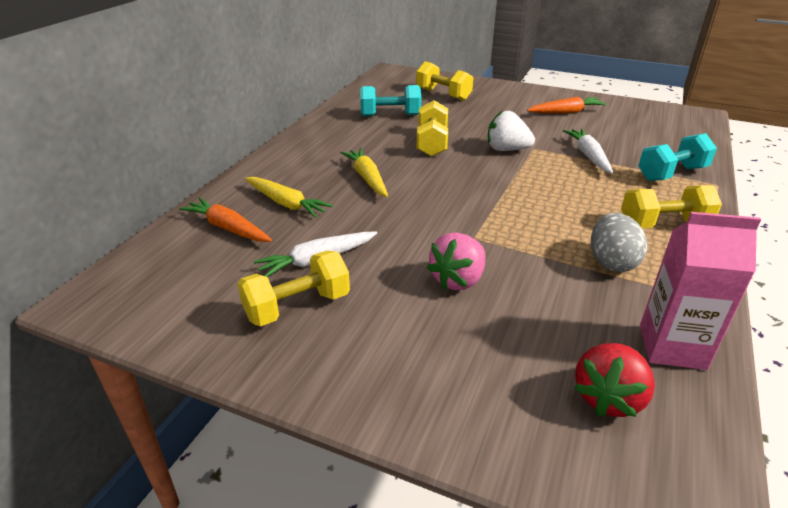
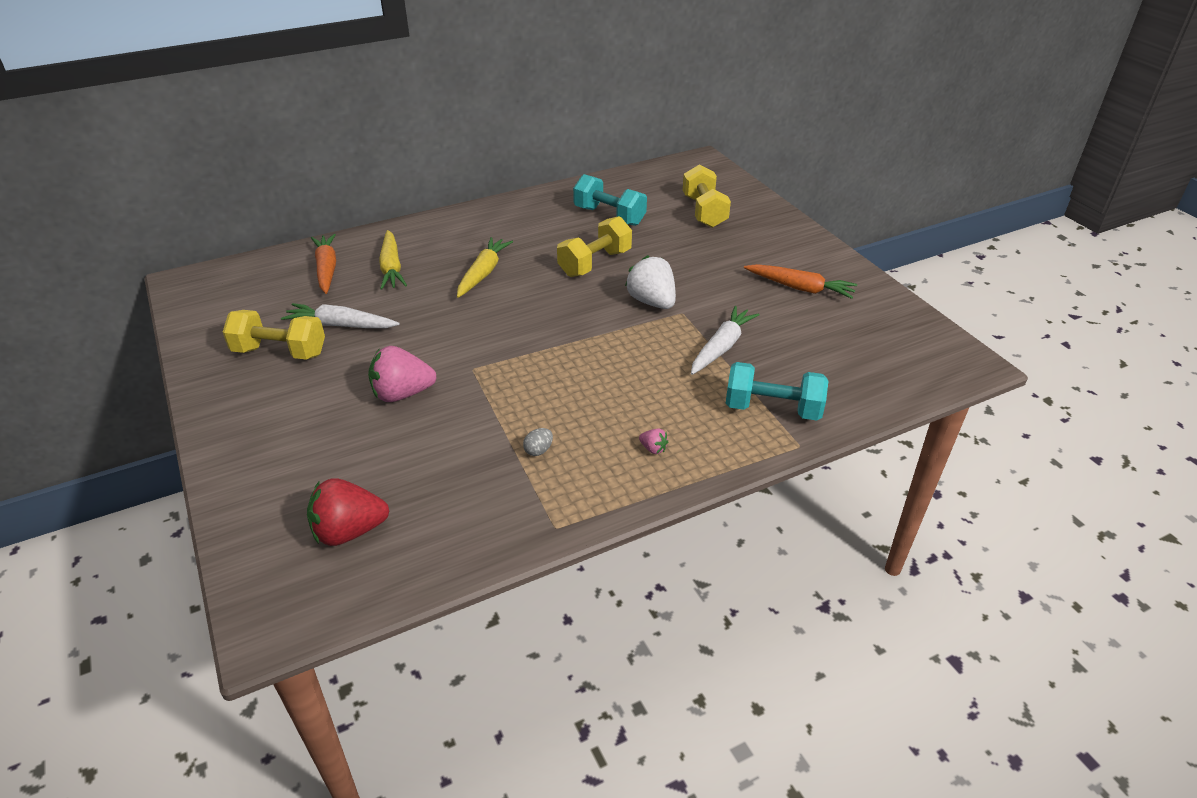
camera: 40 degrees right, 5 degrees up
(611, 262) = (538, 450): grey egg -> grey egg, size x0.45
(664, 224) = (653, 449): yellow dumbbell -> pink strawberry
(672, 347) = (454, 535): pink carton -> none

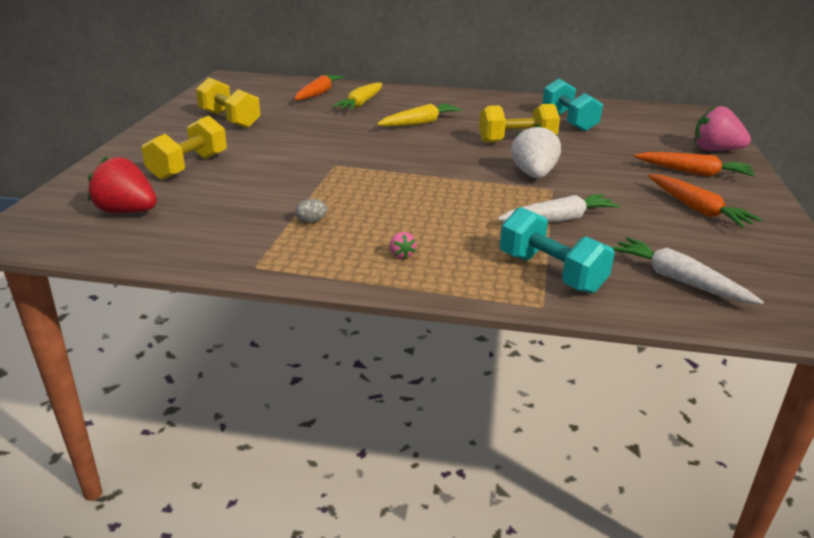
camera: 35 degrees right, 10 degrees down
(341, 325) = (285, 119): white carrot -> white carrot (678, 280)
(402, 394) = (268, 161): pink strawberry -> pink strawberry (715, 150)
(704, 212) = (663, 140): yellow dumbbell -> yellow dumbbell (189, 167)
(761, 245) = (693, 173): none -> orange carrot

